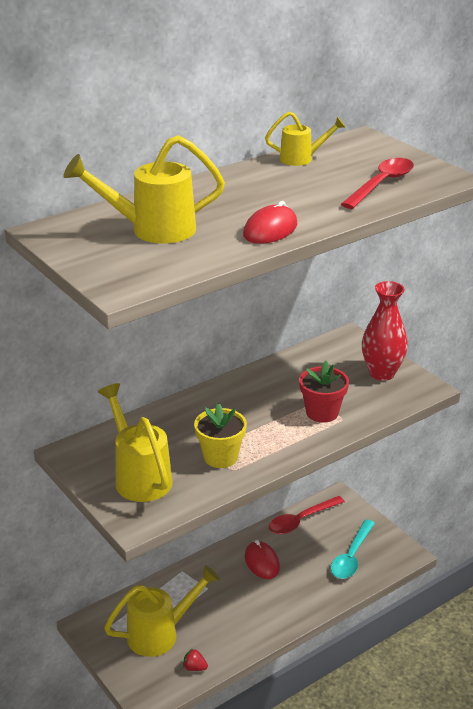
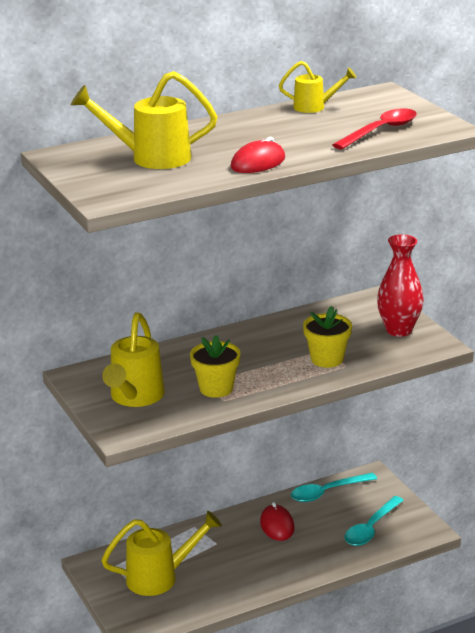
camera: 10 degrees right, 5 degrees down
(139, 476) = (134, 398): yellow watering can -> yellow watering can turned 150 degrees counterclockwise
(194, 667) = (187, 609): red strawberry -> none
(301, 520) = (327, 492): red spoon -> turquoise spoon
(322, 412) = (327, 359): red flower pot -> yellow flower pot

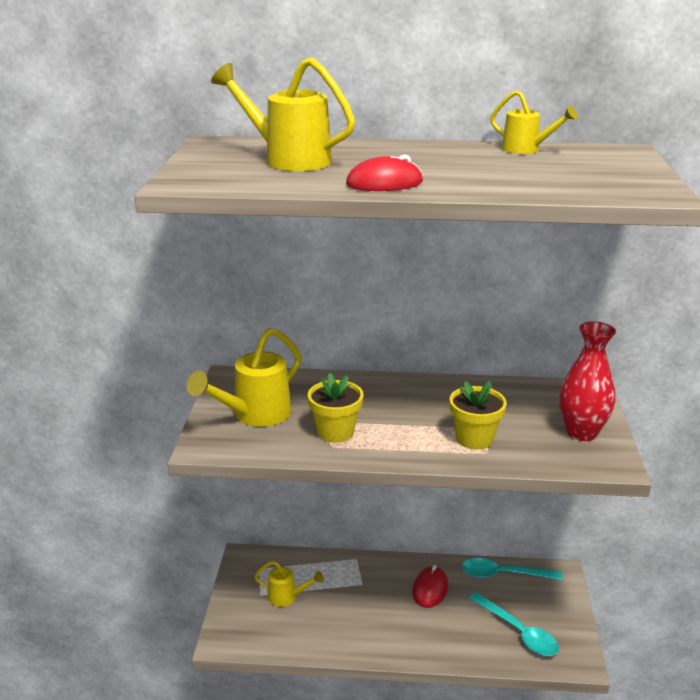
camera: 30 degrees right, 0 degrees up
(161, 577) = (287, 597): yellow watering can -> yellow watering can, size x0.58
(371, 528) = (518, 632): turquoise spoon -> turquoise spoon turned 105 degrees counterclockwise
(381, 131) = (569, 182): red spoon -> none

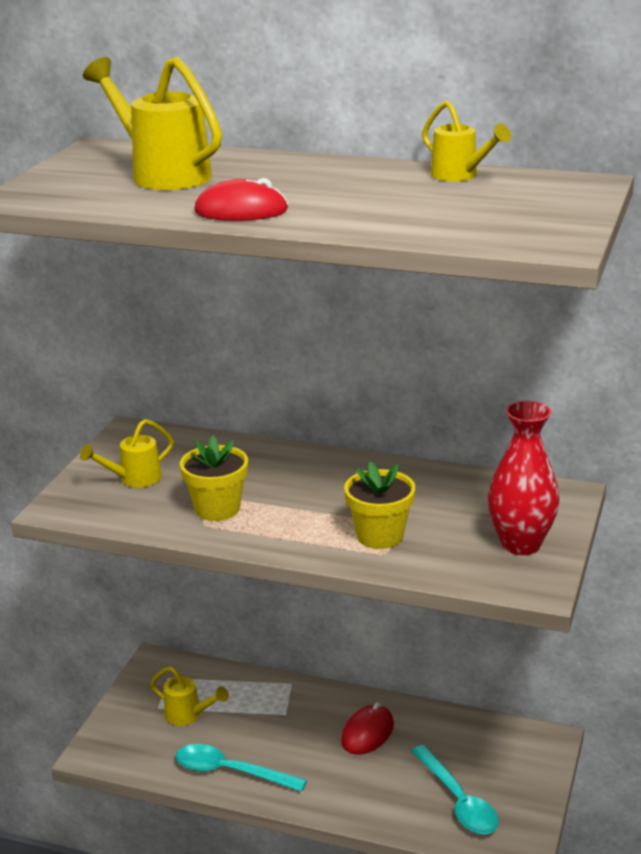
camera: 15 degrees right, 0 degrees up
(254, 415) = (133, 479): yellow watering can -> yellow watering can, size x0.58
(503, 574) = (470, 729): turquoise spoon -> turquoise spoon (230, 771)

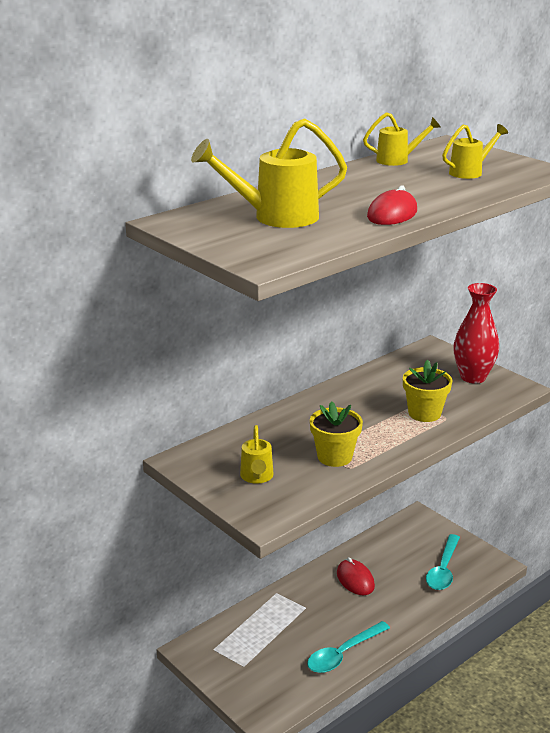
camera: 60 degrees left, 0 degrees up
(188, 715) = (267, 653): yellow watering can -> yellow watering can (470, 172)
(458, 801) = (443, 570): turquoise spoon -> turquoise spoon turned 105 degrees clockwise

